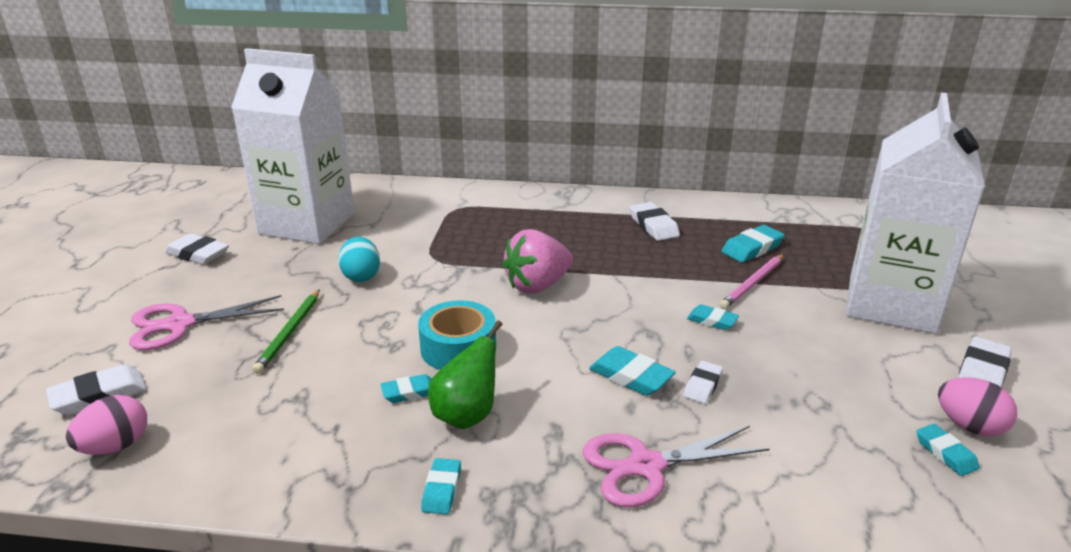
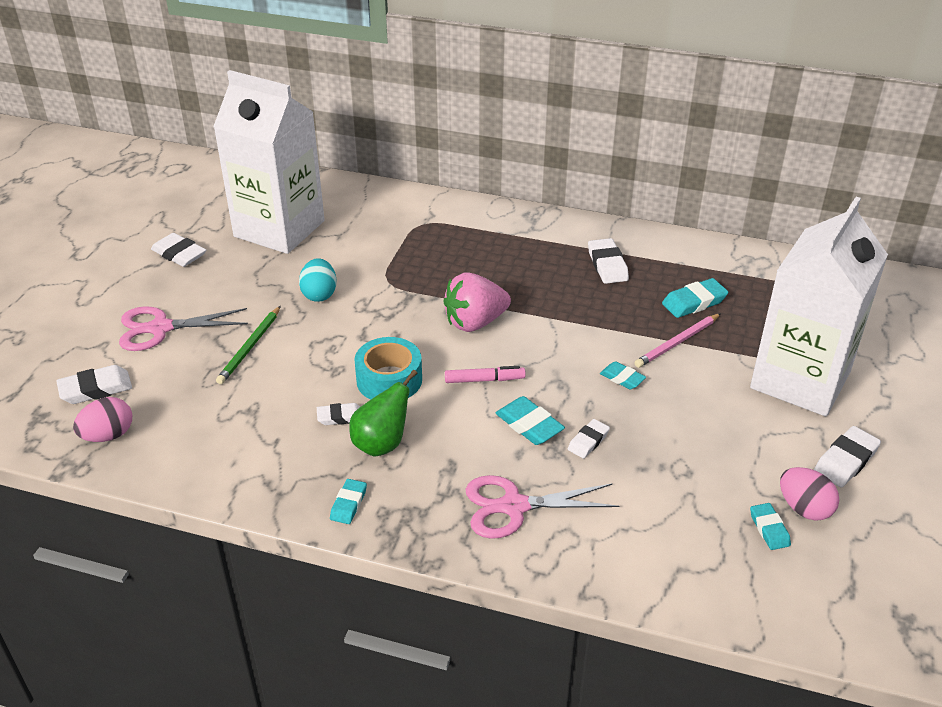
camera: 10 degrees right, 10 degrees up
(409, 392) = (340, 417): turquoise eraser -> white eraser
(565, 337) = (484, 380): none -> pink marker

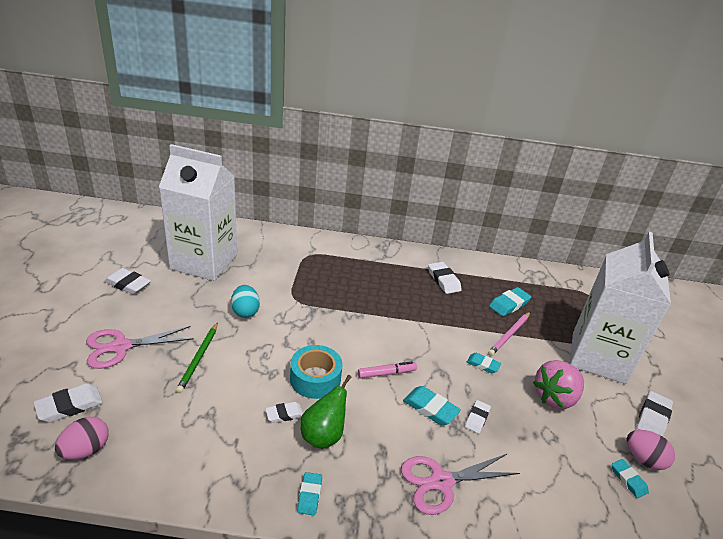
camera: 15 degrees left, 5 degrees down
(475, 322) = (366, 327): pink strawberry -> pink strawberry (555, 397)

